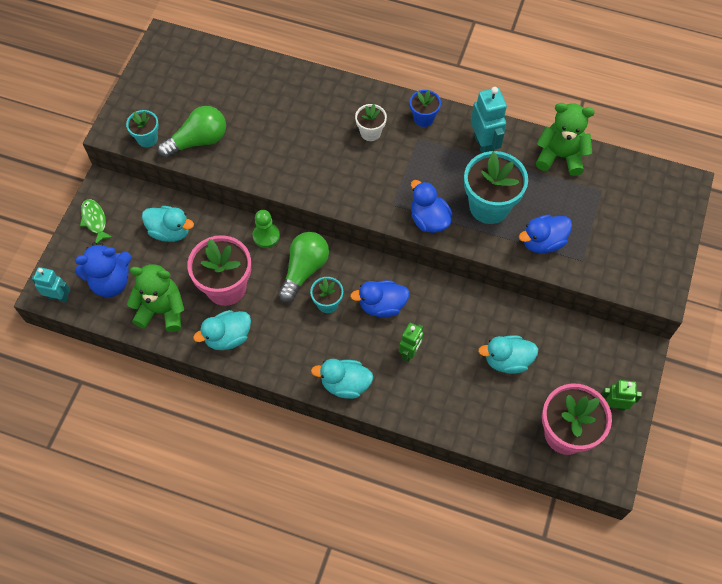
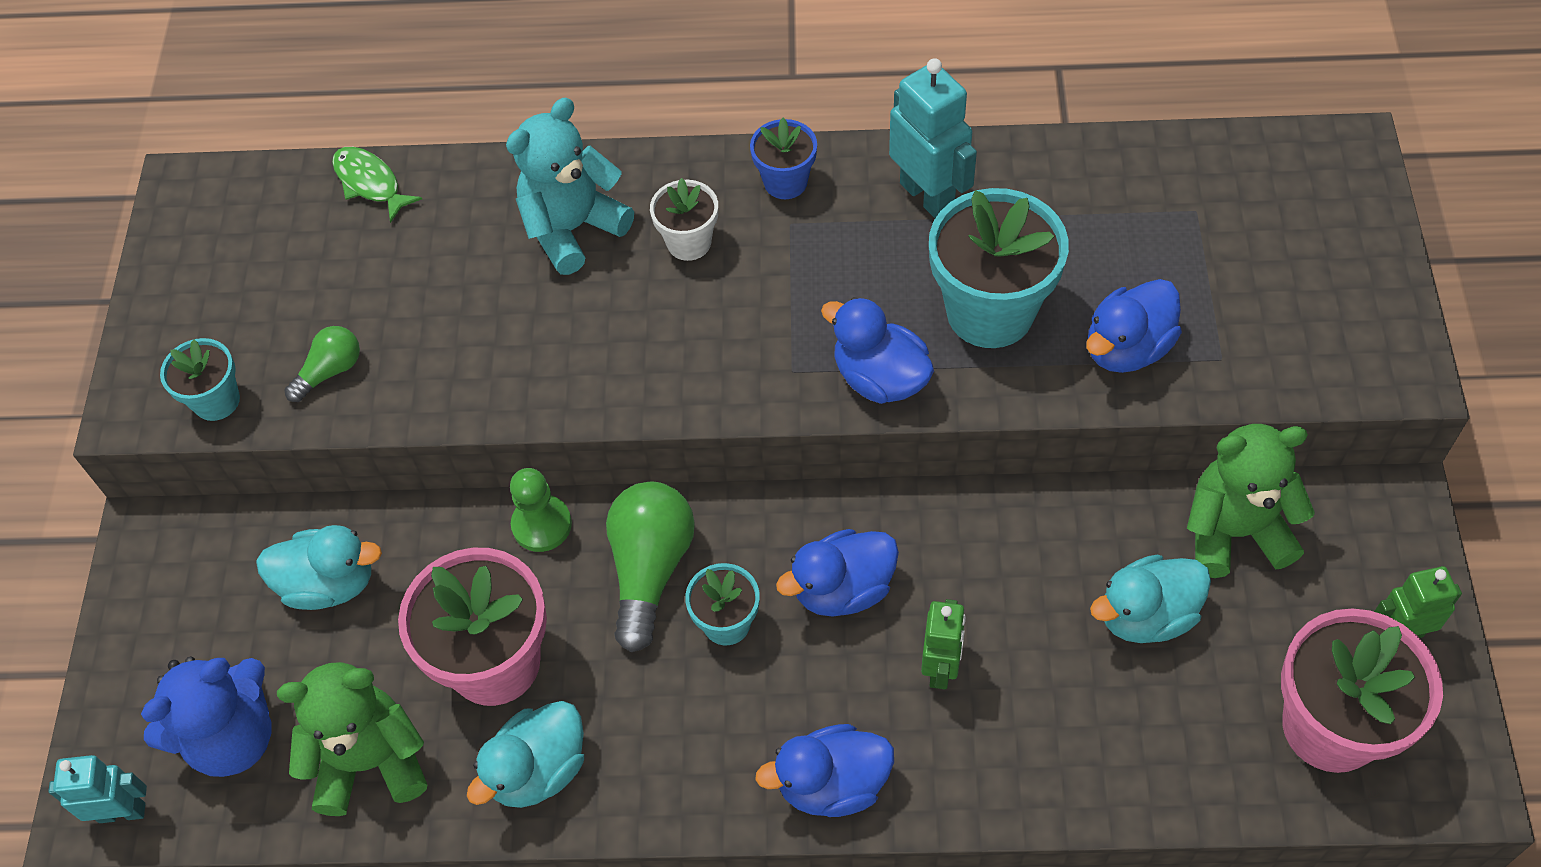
camera: 15 degrees left, 5 degrees down
(95, 220) = (152, 615): green fish -> green fish (370, 183)
(198, 141) = (330, 371): green light bulb -> green light bulb, size x0.55
(322, 110) = (573, 229): none -> turquoise teddy bear
(345, 384) = (832, 784): turquoise duck -> blue duck
(560, 156) = (1086, 171): green teddy bear -> green teddy bear (1234, 532)

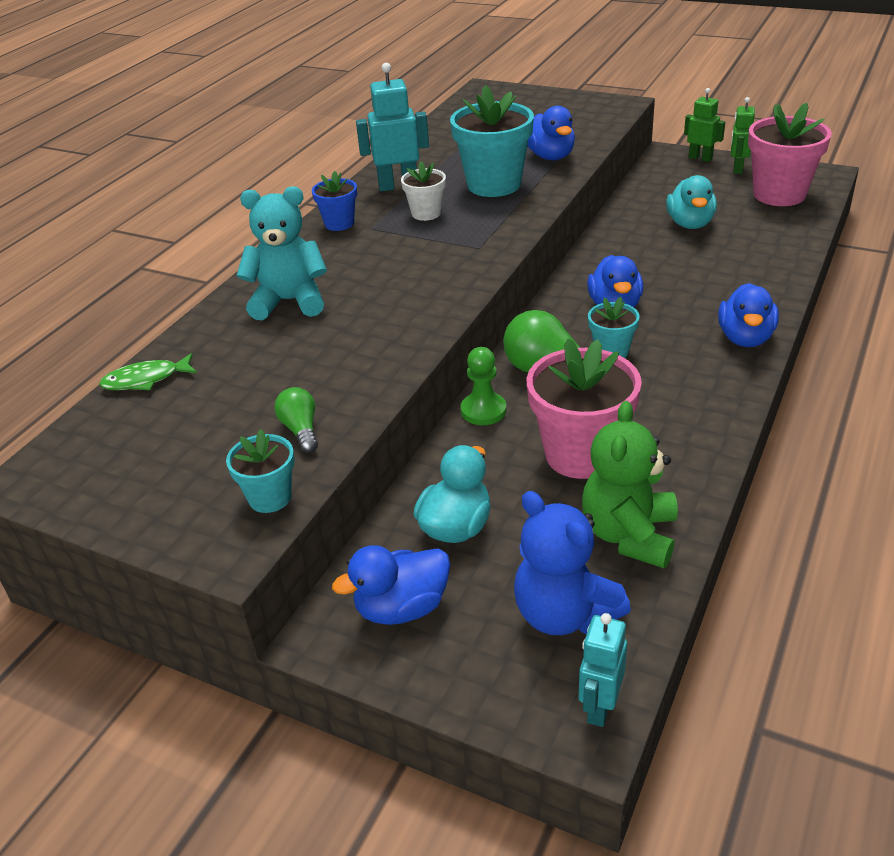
camera: 65 degrees left, 20 degrees down
(233, 737) = (564, 614): blue teddy bear -> blue teddy bear turned 150 degrees clockwise
(538, 770) = (678, 452): turquoise duck -> none
(573, 229) = (289, 301): turquoise teddy bear -> turquoise teddy bear turned 105 degrees clockwise
(689, 242) = (348, 262): white flower pot -> white flower pot (426, 213)
(880, 378) = (509, 222): blue duck -> blue duck (402, 608)
(941, 668) = (687, 287): green robot -> green robot (700, 158)
(1234, 532) = (656, 192): green teddy bear -> none

